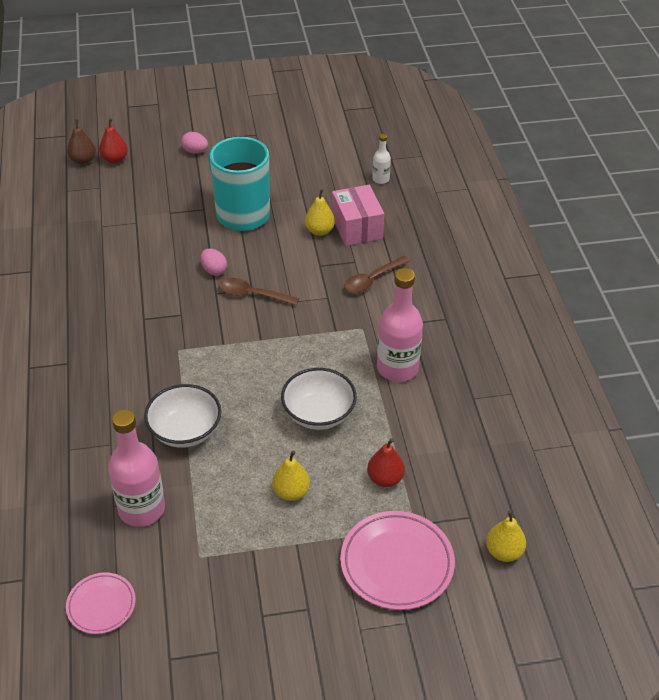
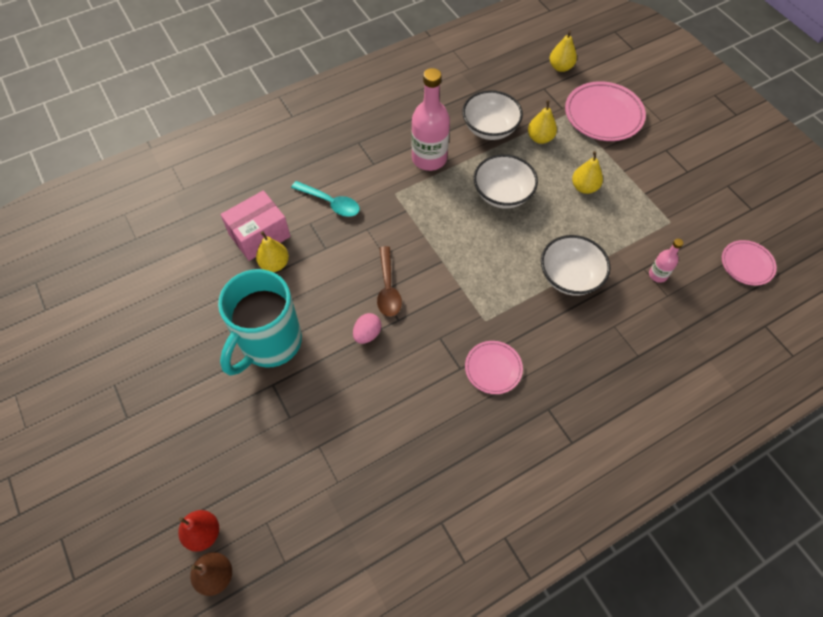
camera: 110 degrees left, 15 degrees up
(128, 339) = (493, 368): none -> pink plate
(142, 509) = (658, 275): pink bottle -> pink bottle, size x0.49
(195, 151) = (164, 440): pink egg -> none
(372, 280) = (330, 203): brown spoon -> turquoise spoon
(380, 179) = (174, 237): white bottle -> none
(385, 479) = (540, 138): red pear -> yellow pear
(421, 436) = (490, 128): none -> white bowl

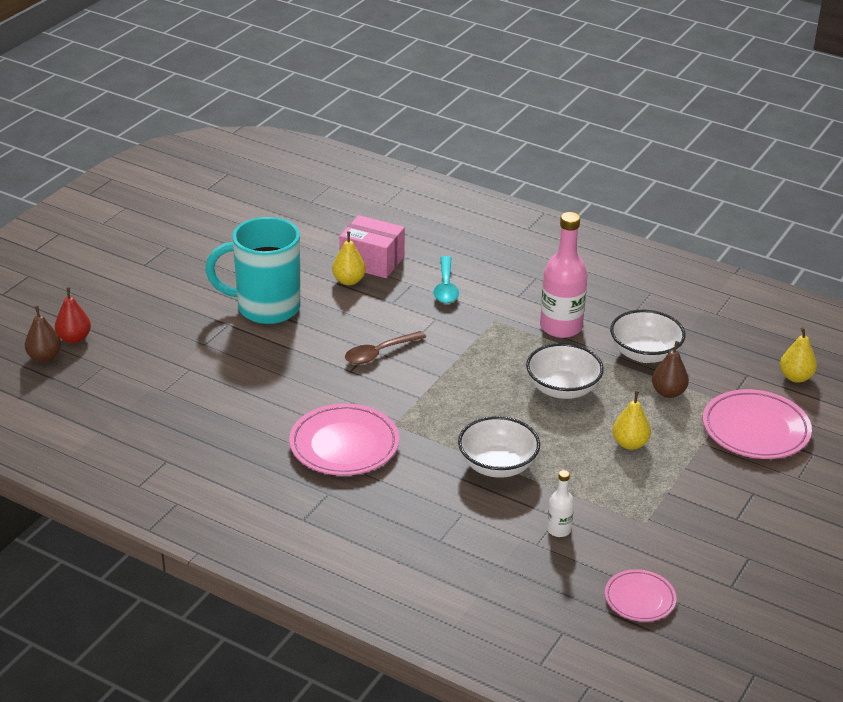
camera: 60 degrees right, 25 degrees down
(367, 334) = (319, 358): pink egg -> none
(493, 368) = (344, 445): pink plate -> pink plate, size x1.71
(540, 138) = (668, 392): yellow pear -> brown pear
(658, 275) = (559, 530): pink bottle -> white bottle

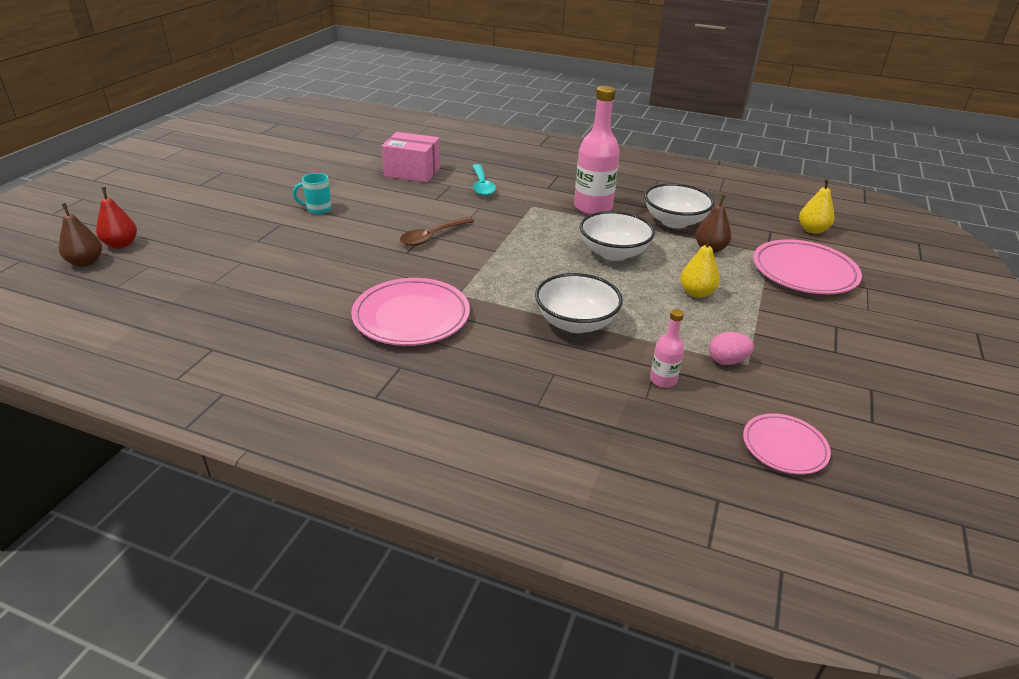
camera: 10 degrees left, 0 degrees up
(265, 308) = (318, 209): turquoise mug -> turquoise mug, size x0.41
(349, 281) = (394, 186): yellow pear -> none
(559, 530) = (663, 380): white bottle -> pink bottle
(626, 518) = (727, 361): none -> pink egg

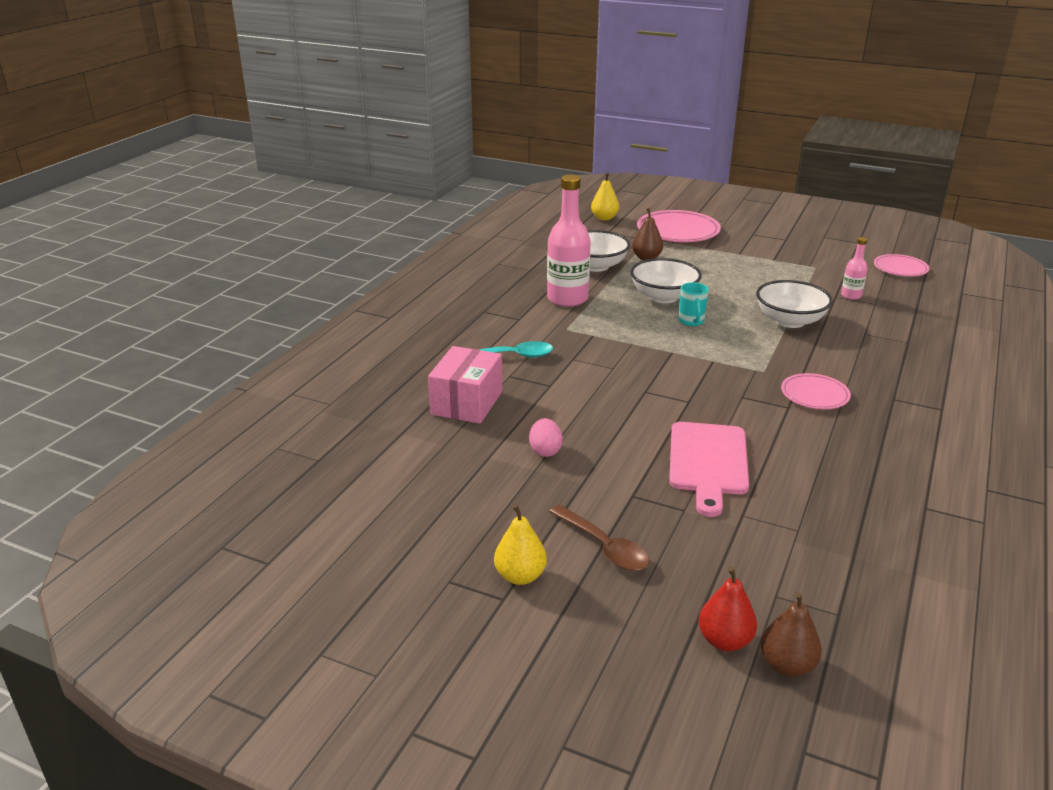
camera: 85 degrees left, 5 degrees down
(312, 253) = (708, 462): none -> pink cutting board
(318, 209) = (587, 469): turquoise mug -> turquoise mug (691, 321)
(411, 317) = (814, 395): pink plate -> pink plate, size x0.59
(432, 236) = (649, 386): brown spoon -> brown spoon (604, 547)
(696, 293) = (723, 271): yellow pear -> yellow pear (520, 576)
(727, 361) = (815, 272): pink egg -> pink egg (545, 451)

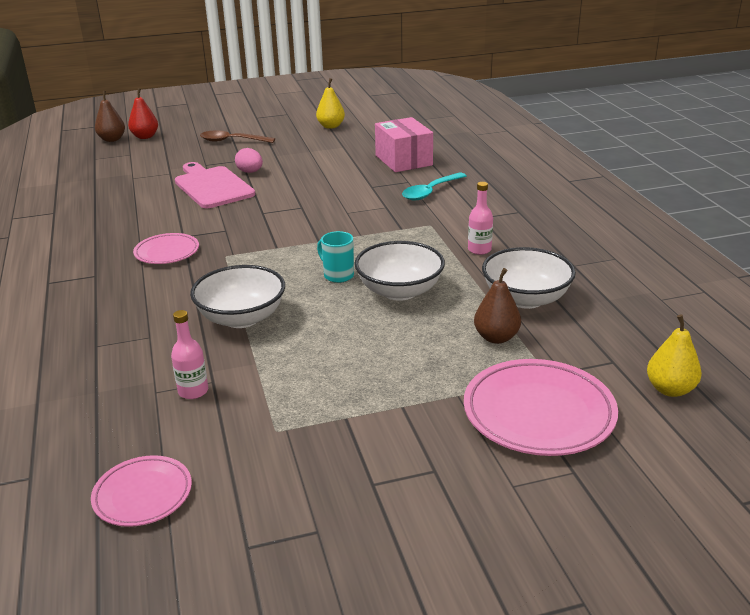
camera: 140 degrees right, 0 degrees up
(520, 576) = (258, 123): yellow pear -> yellow pear (331, 126)
(545, 451) = (317, 158): pink egg -> pink egg (250, 172)
(567, 299) = (479, 250): pink bottle -> pink bottle, size x0.49

